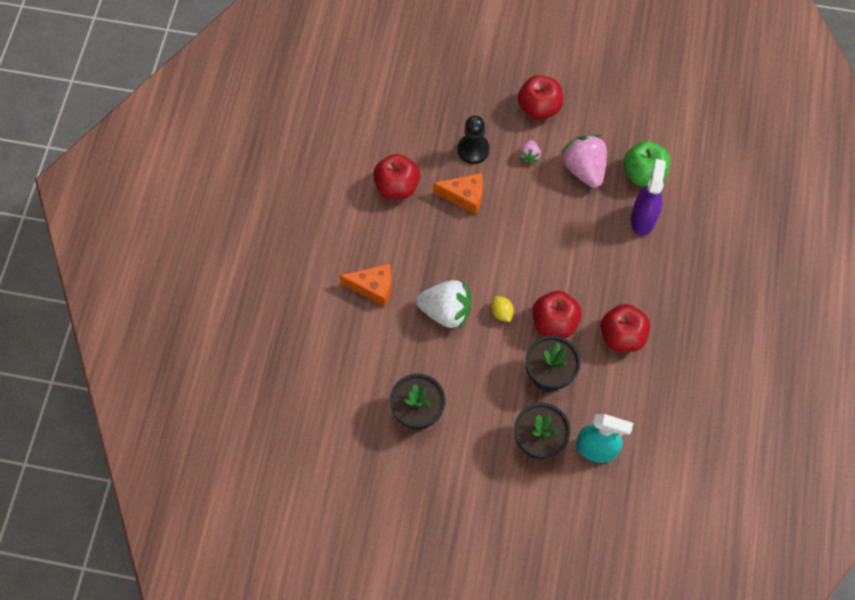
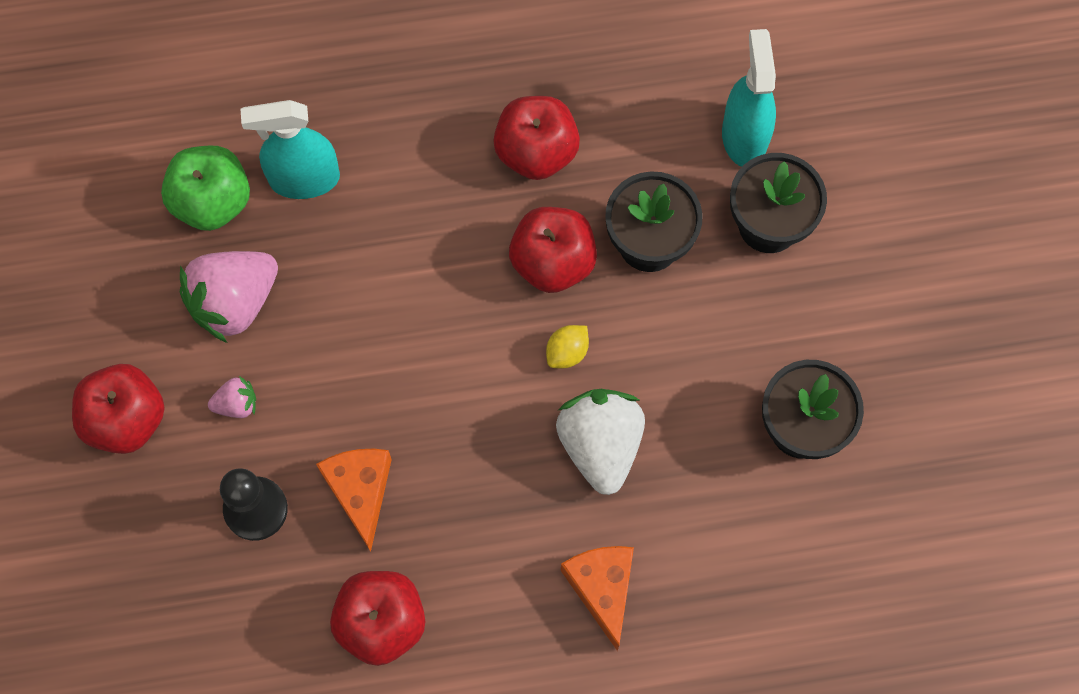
camera: 110 degrees left, 5 degrees up
(643, 219) = (304, 179): purple spray bottle -> turquoise spray bottle

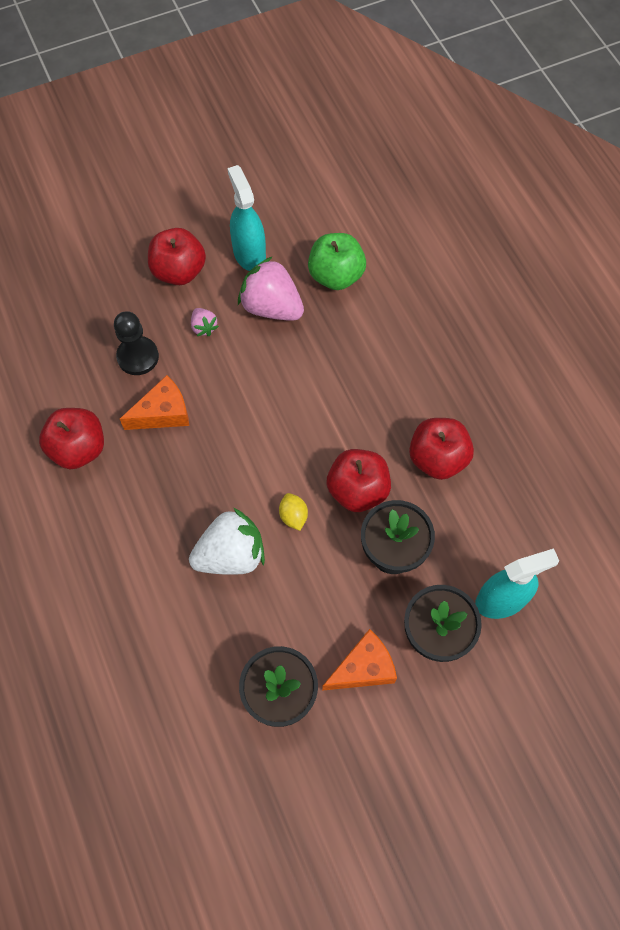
camera: 75 degrees right, 5 degrees down
(304, 179) = (369, 322): turquoise spray bottle -> turquoise spray bottle (249, 254)
(567, 352) = (293, 516): yellow lemon -> yellow lemon turned 45 degrees clockwise
(602, 589) = (128, 581): orange cheese -> orange cheese (363, 668)

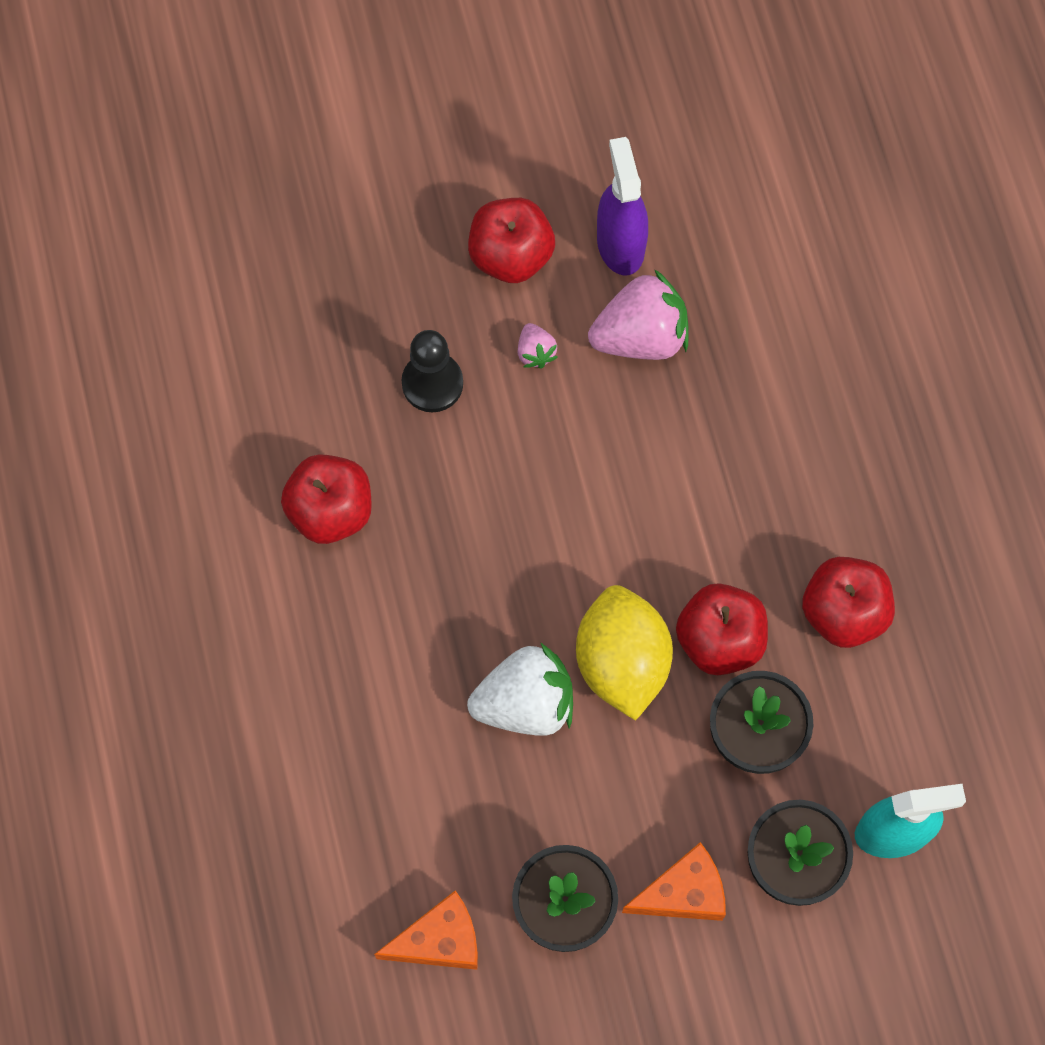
camera: 10 degrees right, 5 degrees up
(163, 413) = (458, 476): orange cheese -> orange cheese (439, 940)
(249, 254) = (620, 244): turquoise spray bottle -> purple spray bottle
(271, 307) = (640, 336): pink strawberry -> pink strawberry turned 120 degrees clockwise
(293, 516) = (622, 662): yellow lemon -> yellow lemon, size x2.34
(336, 276) = (745, 301): green apple -> none

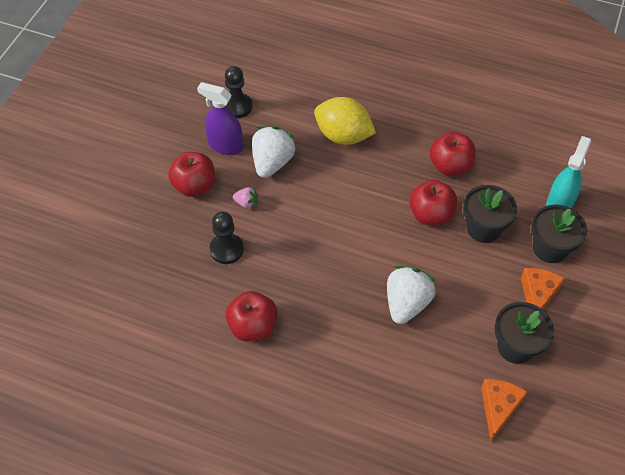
camera: 55 degrees left, 15 degrees down
(622, 662) = (414, 255): yellow lemon -> yellow lemon (343, 136)
(640, 336) = (272, 163): pink strawberry -> white strawberry
(712, 206) = (237, 106): none -> black pawn

